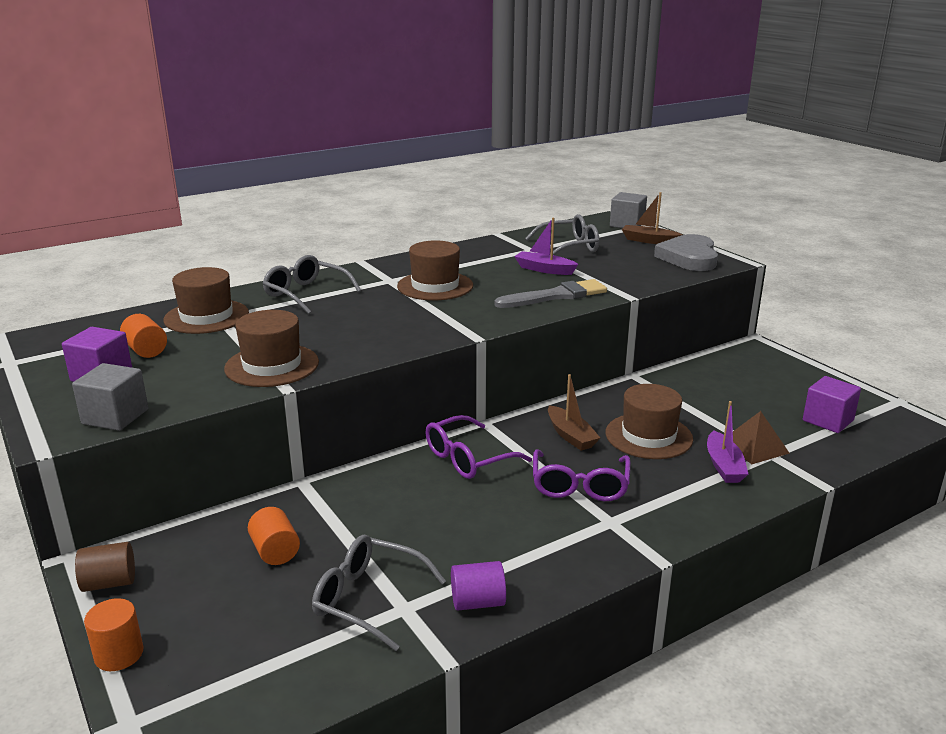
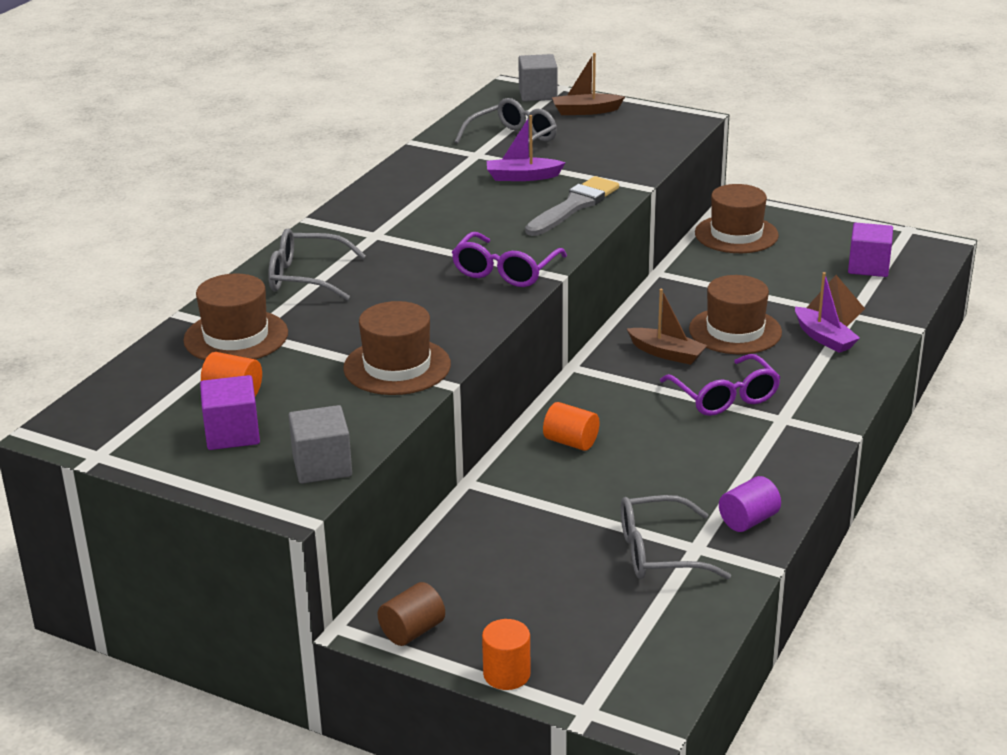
camera: 30 degrees left, 5 degrees up
(275, 551) = (528, 548): orange cylinder -> orange cylinder (571, 442)
(435, 286) = (435, 228): brown hat -> brown hat (736, 234)
(468, 458) = (598, 407): purple glasses -> purple glasses (505, 271)
(689, 258) = (649, 124): grey heart -> none

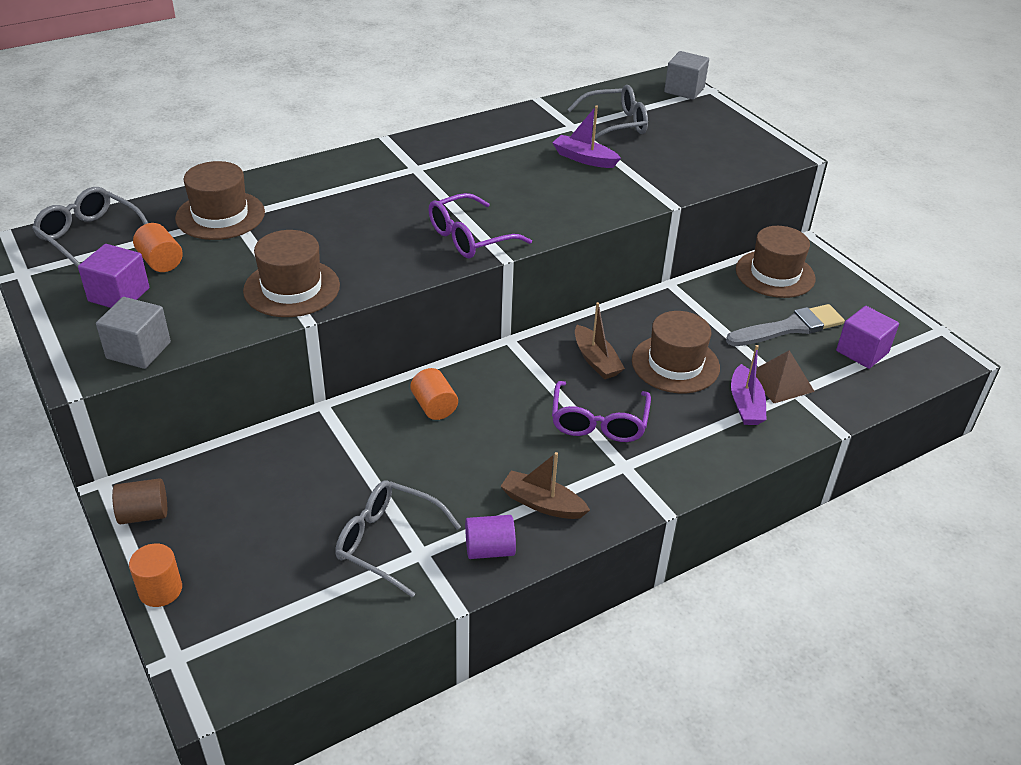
camera: 30 degrees right, 10 degrees up
(305, 277) = (325, 185): grey glasses -> grey glasses (89, 236)
(573, 206) = (592, 200): grey brush -> grey brush (788, 328)
(585, 111) = (705, 118): brown boat -> brown boat (542, 503)

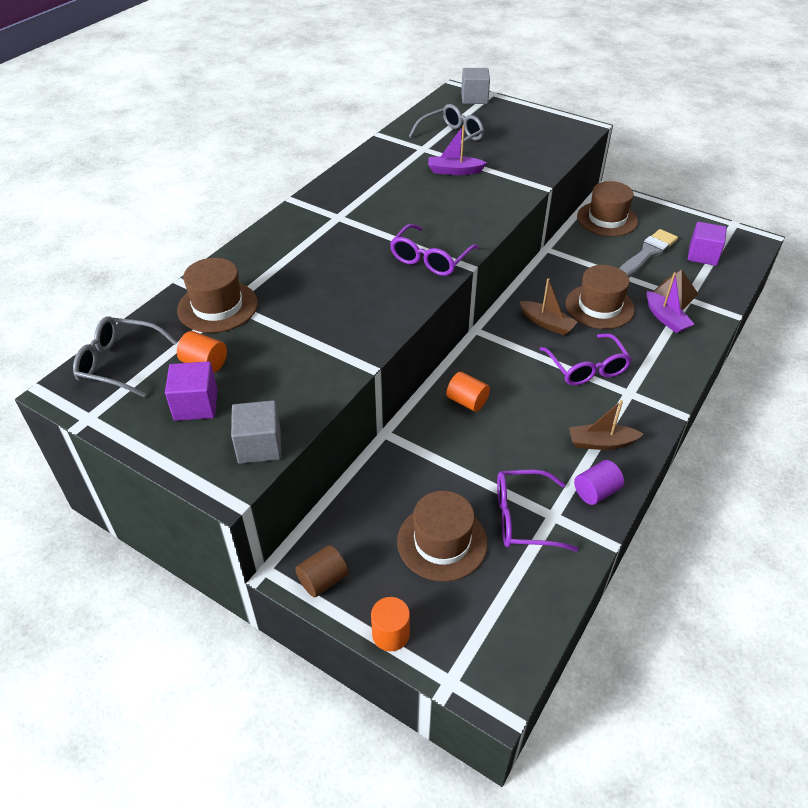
camera: 25 degrees left, 5 degrees up
(291, 288) = (334, 347): brown hat -> brown hat (442, 542)
(387, 542) = (523, 518): grey glasses -> purple glasses

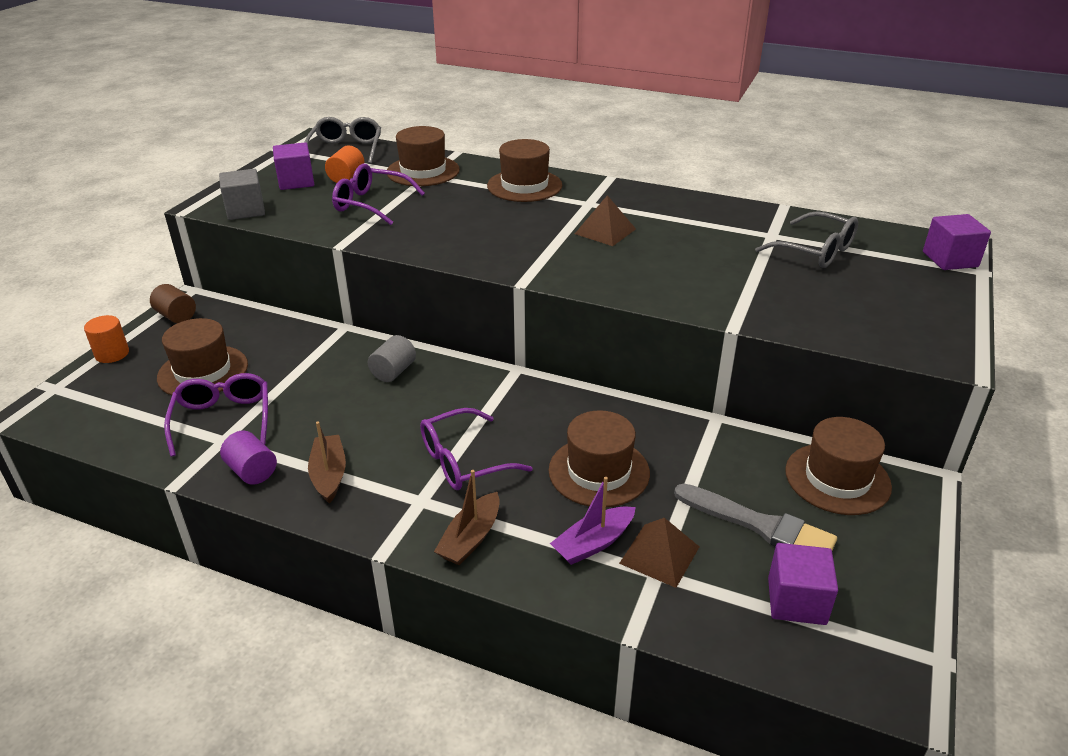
camera: 80 degrees right, 10 degrees down
(286, 246) = (524, 186): none -> brown hat
(393, 216) = (605, 231): none -> brown pyramid
(430, 259) = (527, 259): purple glasses -> purple glasses (371, 204)
(454, 171) = (730, 259): purple boat -> none
(467, 401) = (393, 371): orange cylinder -> grey cylinder
(474, 98) = (950, 259): grey cube -> purple cube
(547, 323) = (546, 424): brown boat -> brown boat (470, 538)

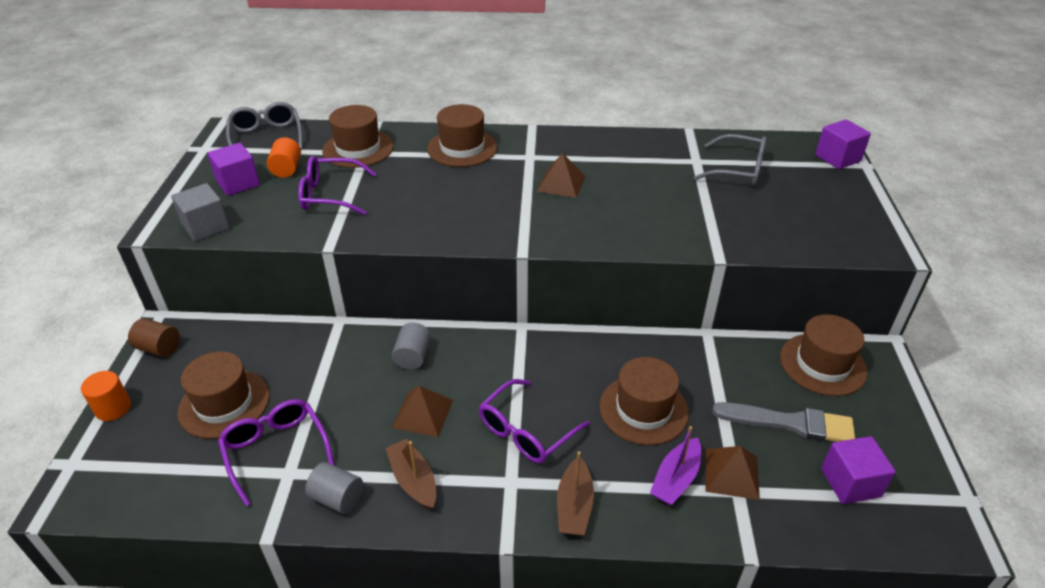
camera: 20 degrees left, 5 degrees up
(252, 471) = (337, 498): purple cylinder -> grey cylinder
(373, 421) = (423, 413): none -> brown pyramid

